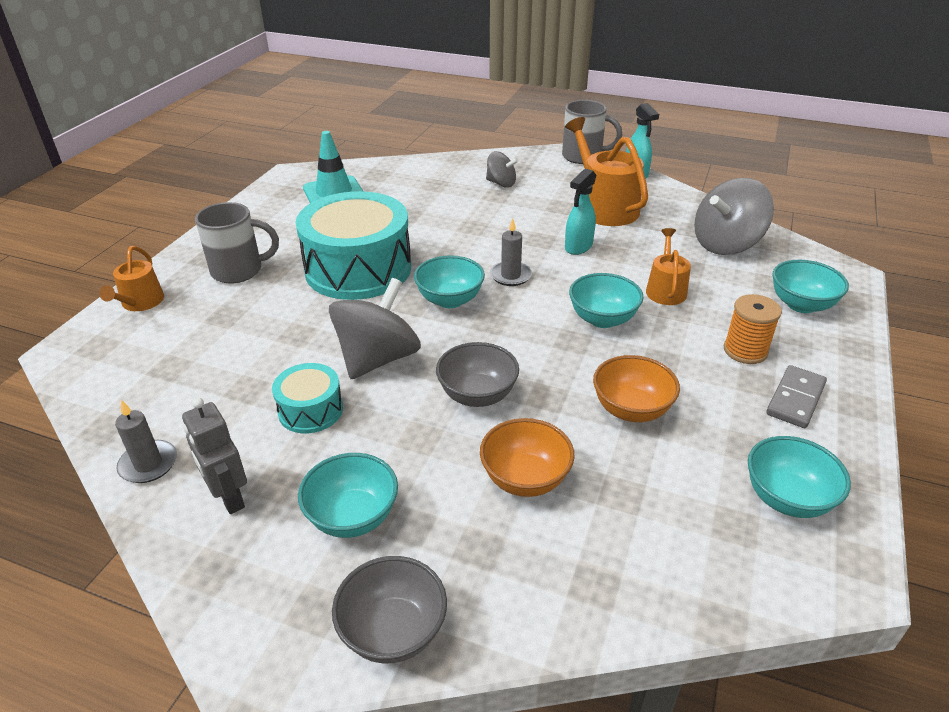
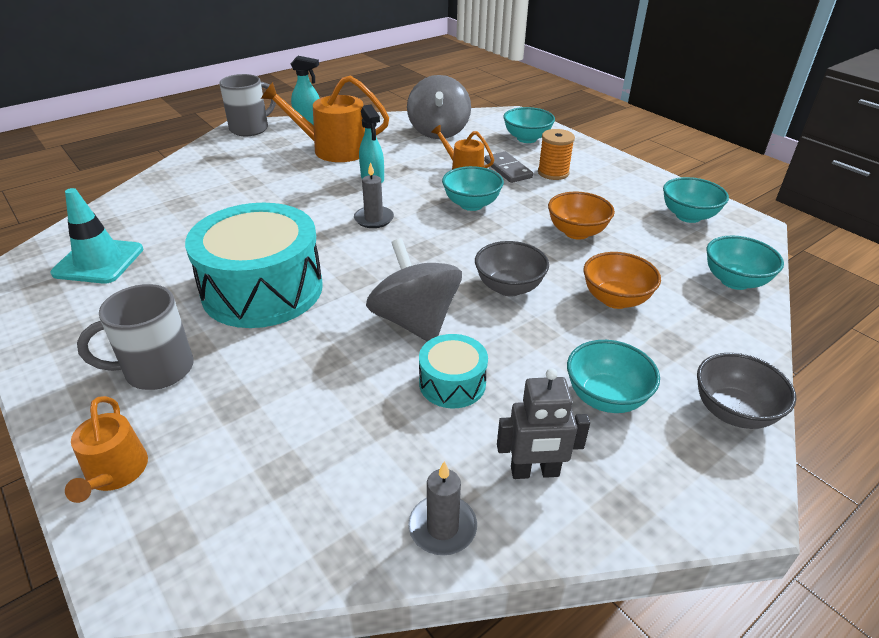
camera: 60 degrees left, 0 degrees up
(140, 303) = (115, 473): orange watering can -> orange watering can turned 45 degrees clockwise
(239, 271) = (157, 370): grey mug -> grey mug turned 135 degrees counterclockwise
(450, 300) = (373, 257): turquoise bowl -> turquoise bowl (734, 281)
(501, 183) = (232, 174): grey spinning top -> none
(795, 399) = (609, 178): grey domino -> grey domino (508, 169)

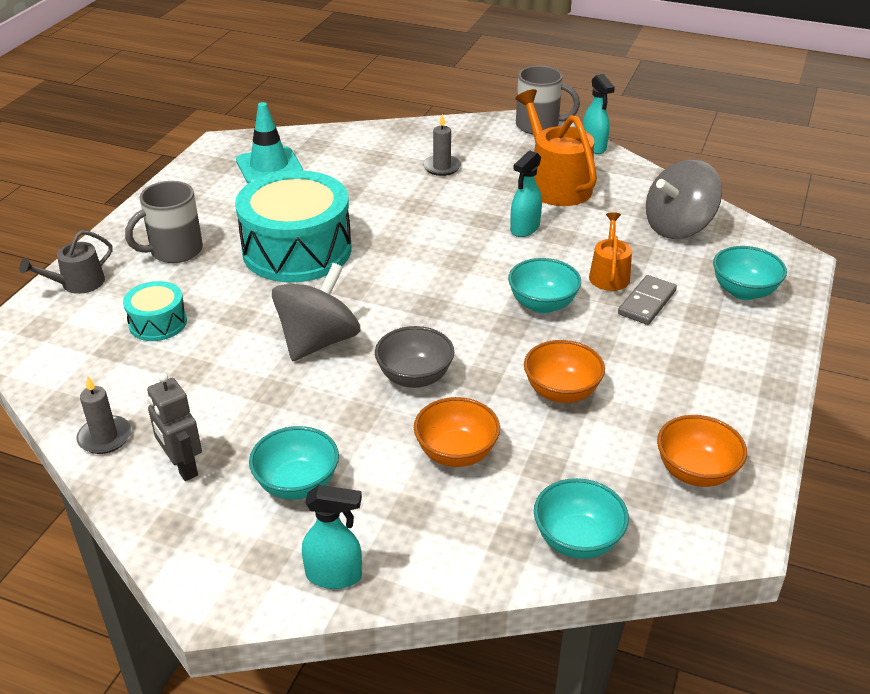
camera: 60 degrees right, 0 degrees up
(115, 473) = (77, 283): orange watering can -> grey watering can
(157, 370) = (174, 251): grey mug -> grey mug turned 75 degrees counterclockwise
(374, 219) = (453, 259): grey candle -> grey candle (442, 167)
(452, 383) = (254, 390): turquoise drum -> turquoise drum (158, 323)
(553, 173) = (679, 337): orange spool -> none
(688, 216) = (695, 472): turquoise bowl -> orange bowl
(733, 412) = (334, 576): grey bowl -> turquoise spray bottle

